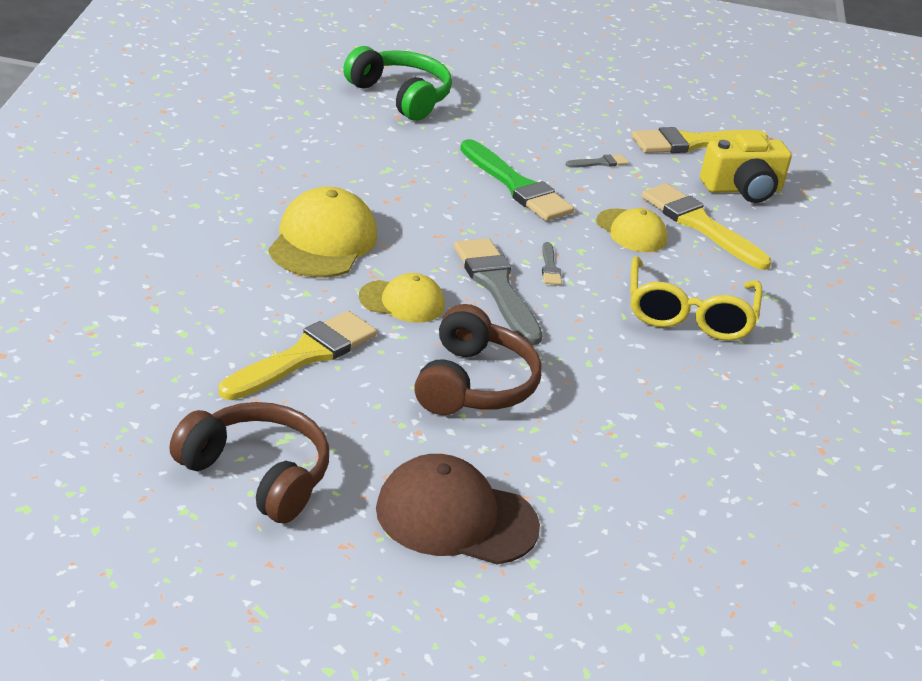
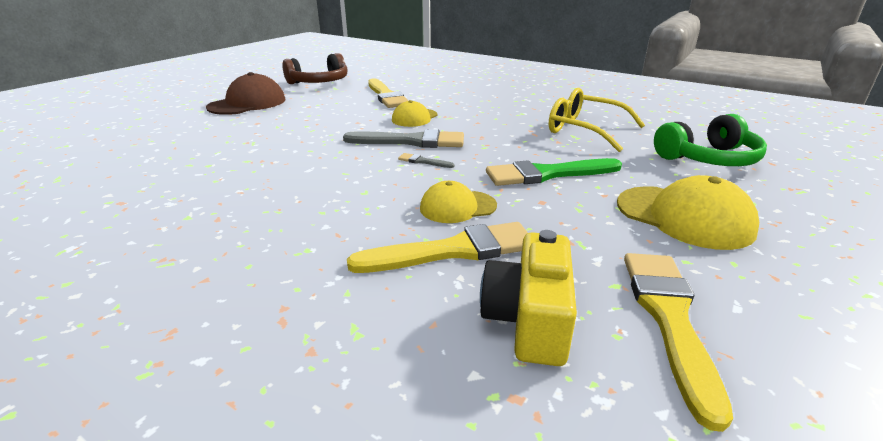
camera: 120 degrees right, 5 degrees down
(322, 241) = (486, 110): yellow cap -> yellow cap (684, 217)
(473, 384) = (327, 120): brown headphones -> none
(599, 163) = (596, 225): grey brush -> none
(689, 314) = (321, 198): yellow glasses -> yellow glasses (585, 130)

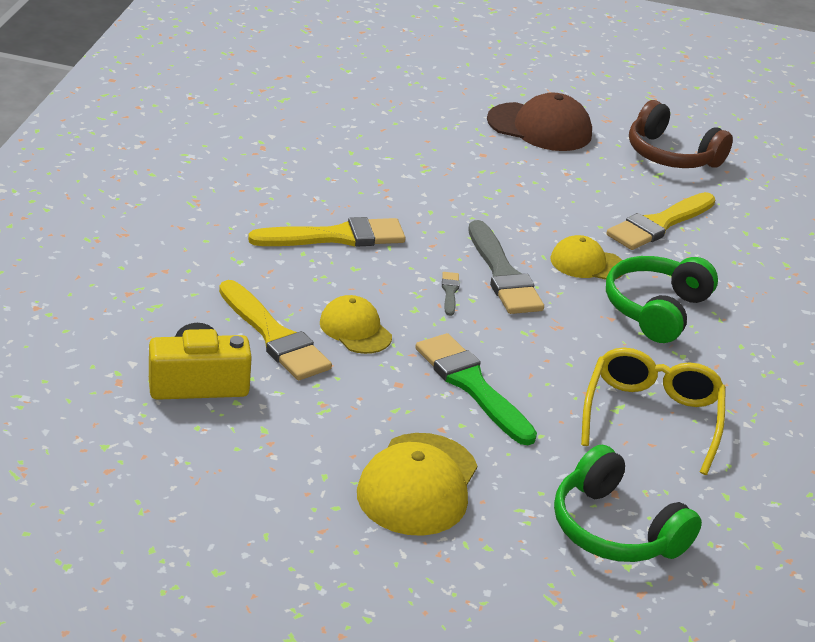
camera: 65 degrees right, 5 degrees up
(473, 111) = (655, 309): none -> green headphones
(669, 318) = (229, 455): yellow brush -> yellow brush (336, 237)

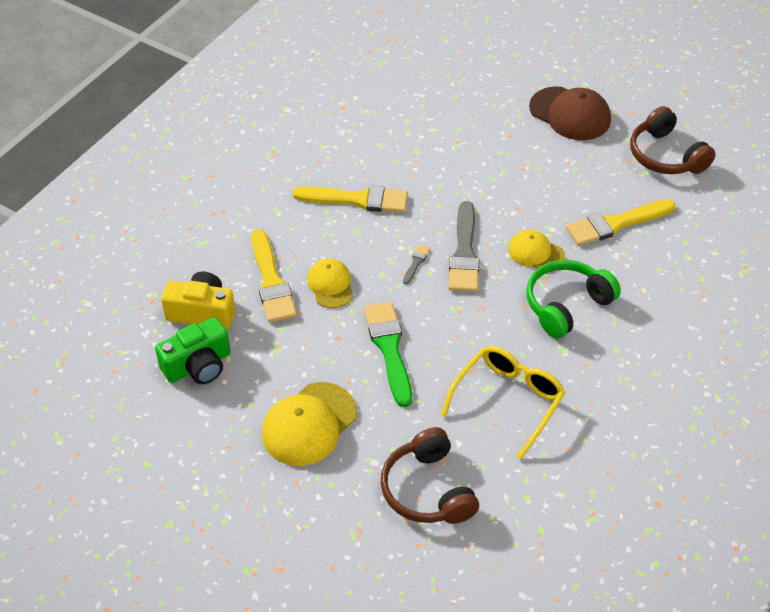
camera: 25 degrees right, 15 degrees up
(227, 444) = (198, 366): none -> green camera
(614, 529) = (427, 490): green headphones -> brown headphones

